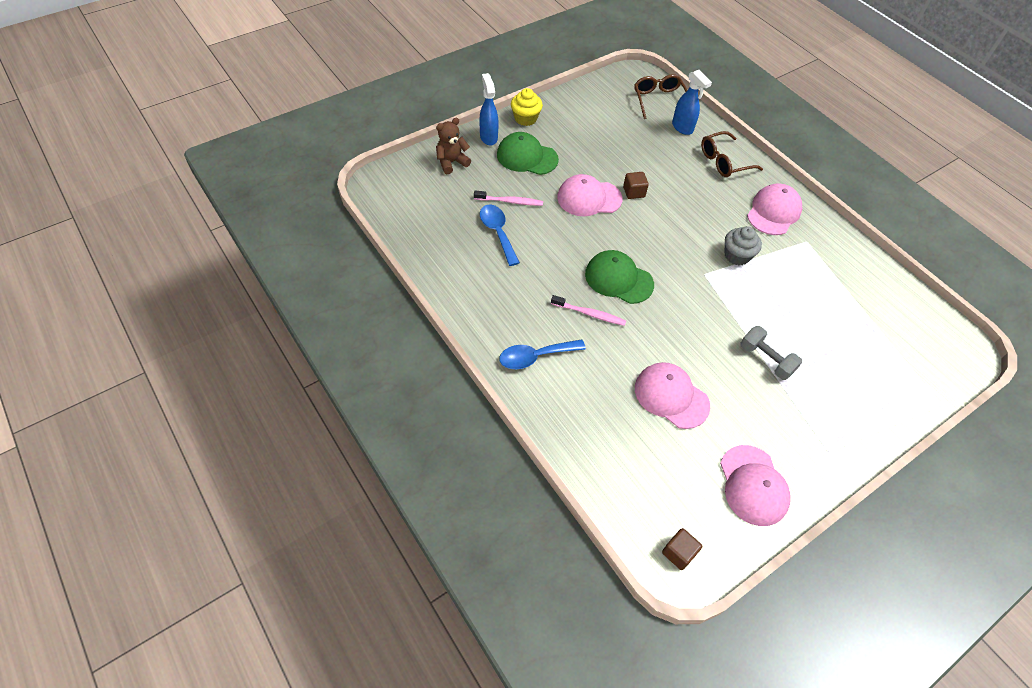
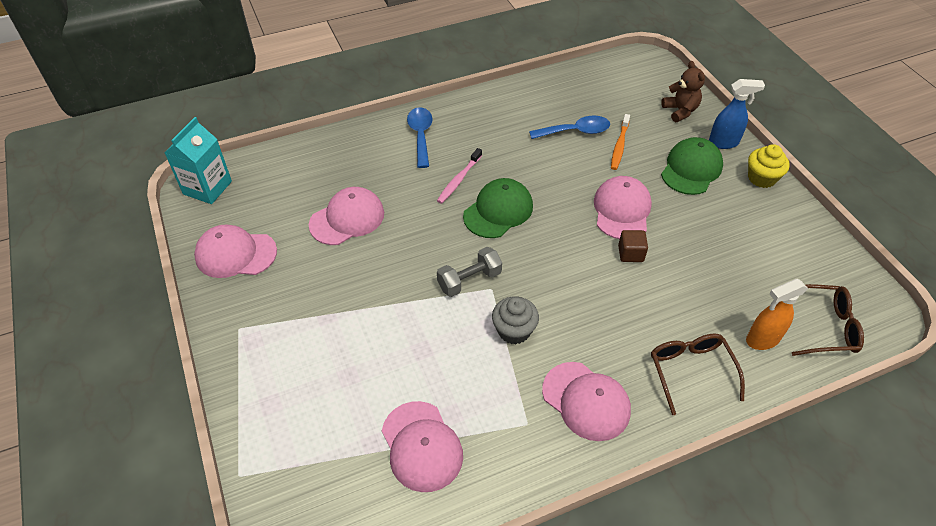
camera: 105 degrees right, 5 degrees down
(510, 201) = (619, 146): pink toothbrush -> orange toothbrush
(678, 553) = (207, 188): brown cube -> turquoise carton
(682, 128) = (762, 339): blue spray bottle -> orange spray bottle
(766, 359) = (361, 310): grey dumbbell -> grey dumbbell (469, 280)
(855, 296) = (421, 446): none -> pink cap

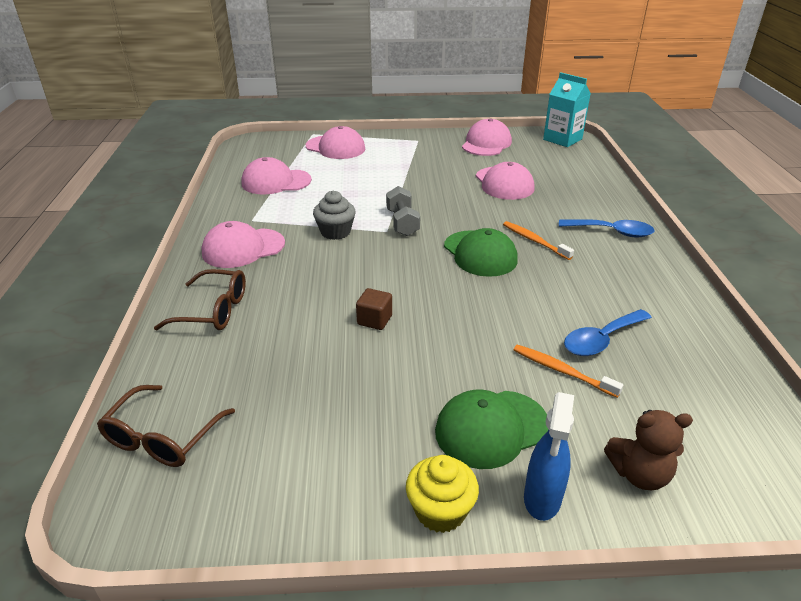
camera: 110 degrees right, 15 degrees down
(459, 180) = (534, 241): pink toothbrush -> orange toothbrush
(575, 131) = (601, 340): blue spoon -> blue spoon turned 45 degrees clockwise
(622, 210) = (442, 334): pink cap -> pink cap (335, 147)
(691, 169) = (491, 428): green cap -> green cap turned 105 degrees clockwise
(762, 339) = (197, 374): orange spray bottle -> none

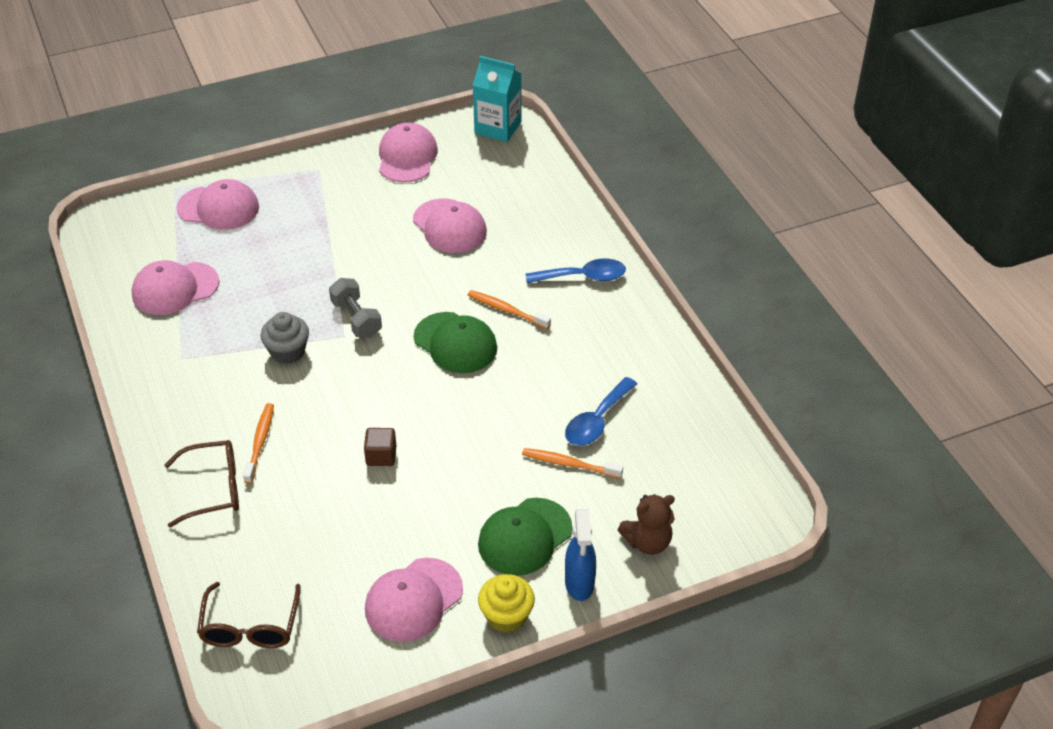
camera: 20 degrees left, 10 degrees up
(243, 248) = (196, 401): pink cap -> pink cap (413, 600)
(275, 286) = (260, 442): none -> orange toothbrush

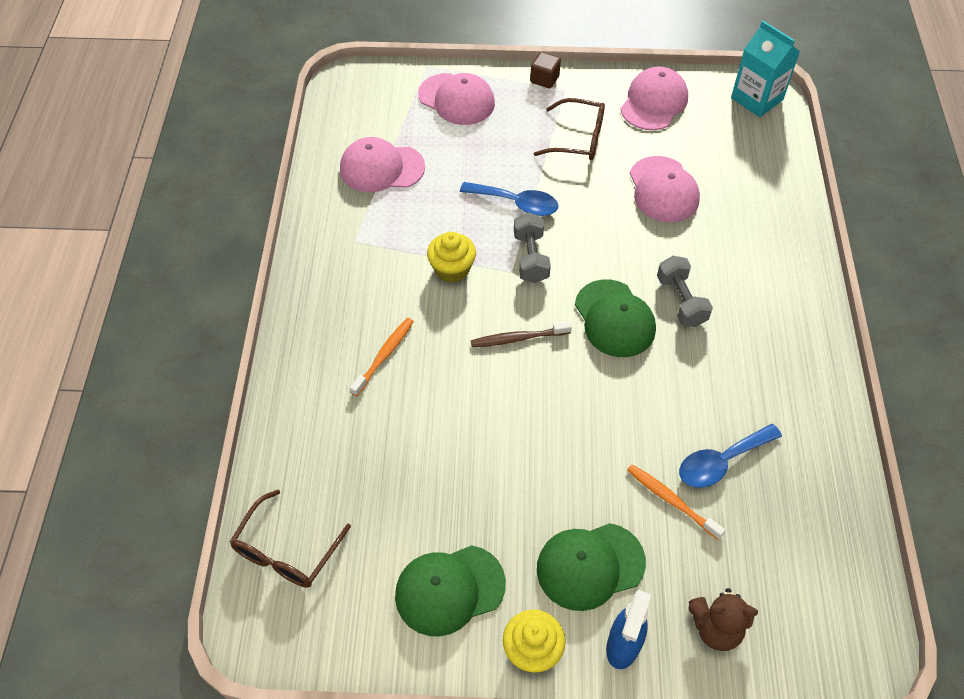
camera: 25 degrees right, 10 degrees up
(214, 489) = (321, 388): brown glasses -> brown glasses (578, 139)
(287, 351) = (452, 269): grey cupcake -> yellow cupcake
(377, 387) = (518, 338): none -> brown toothbrush
(381, 456) = (489, 415): brown cube -> brown cube (544, 79)
(413, 600) = (449, 590): pink cap -> green cap
(506, 310) = (681, 301): orange toothbrush -> grey dumbbell
(583, 277) = (775, 292): blue spoon -> blue spoon (516, 203)

